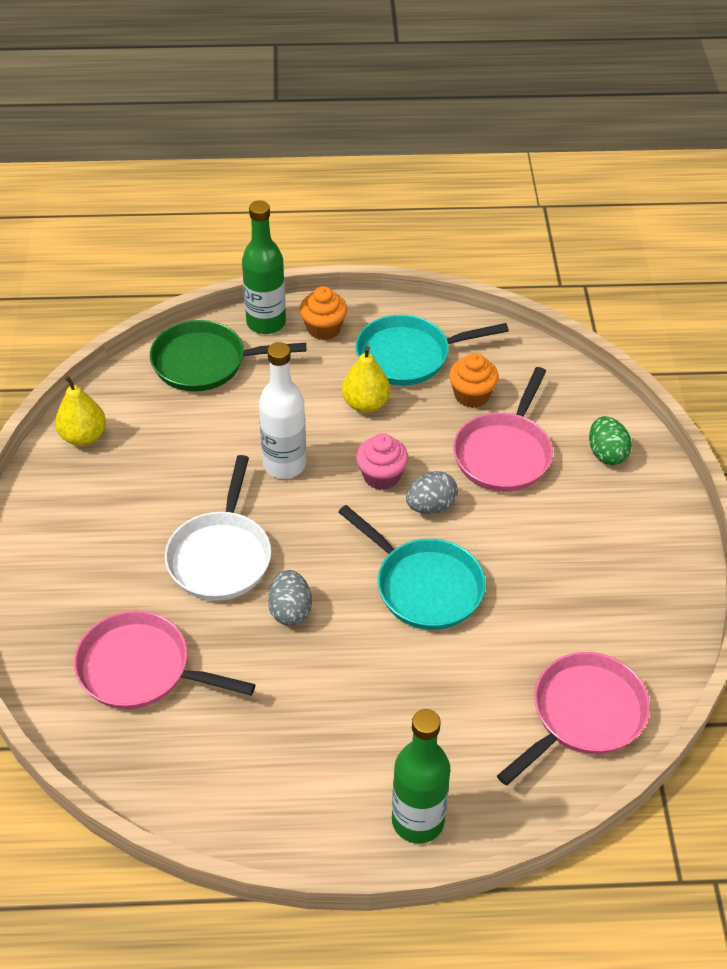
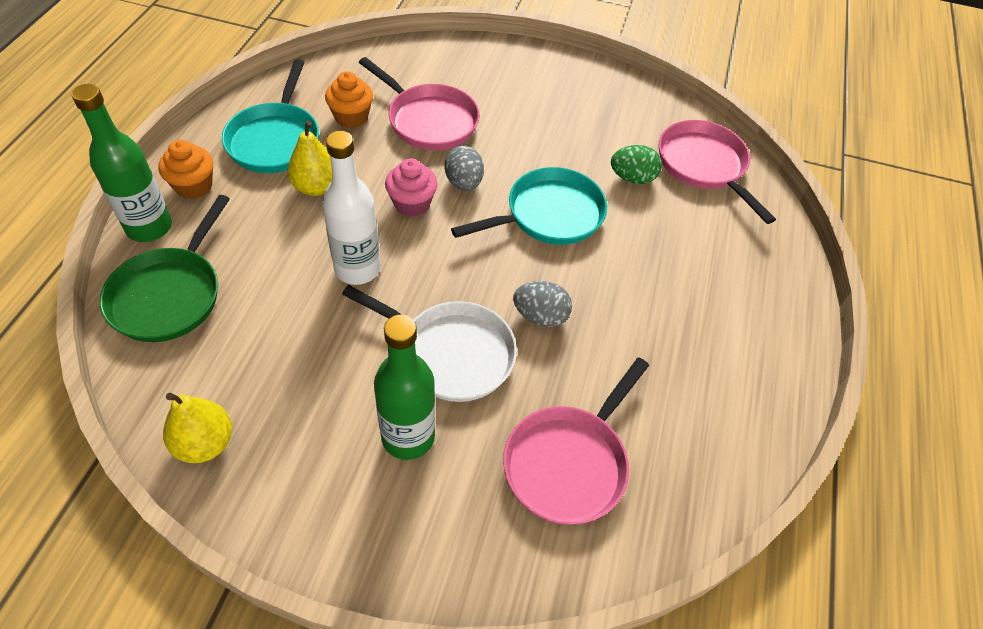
camera: 75 degrees left, 5 degrees up
(417, 821) = (781, 293): green bottle -> green bottle (408, 437)
(606, 454) = (461, 67): green egg -> green egg (632, 178)

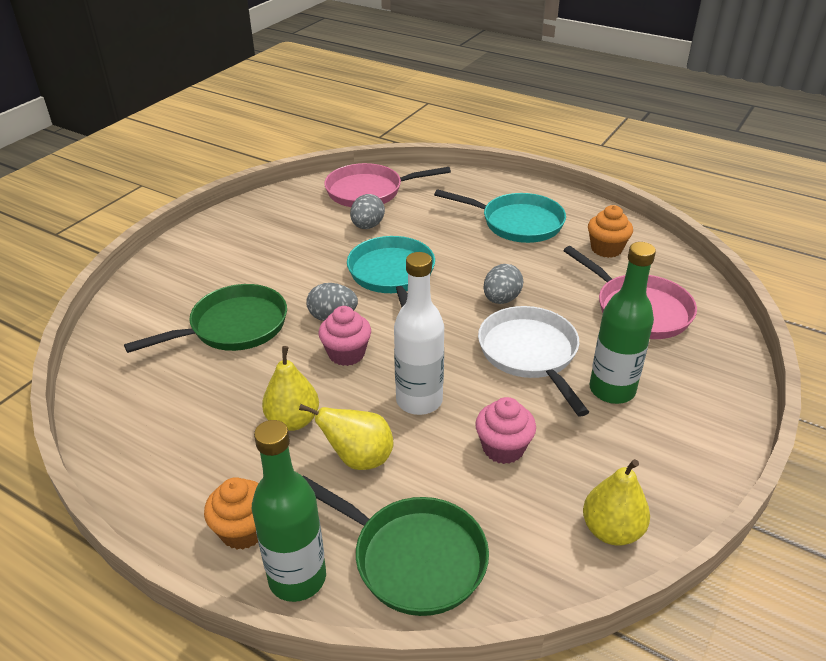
camera: 70 degrees left, 15 degrees down
(275, 139) = (198, 448): turquoise pan -> turquoise pan (517, 223)
(276, 239) = (358, 459): none -> yellow pear
(303, 343) = (503, 448): none -> pink cupcake
(351, 117) = (196, 382): orange cupcake -> orange cupcake (606, 249)
(428, 120) = (233, 327): pink pan -> green pan
(450, 353) = (530, 354): white pan -> white pan turned 60 degrees counterclockwise
(632, 178) = (367, 226): green egg -> grey egg

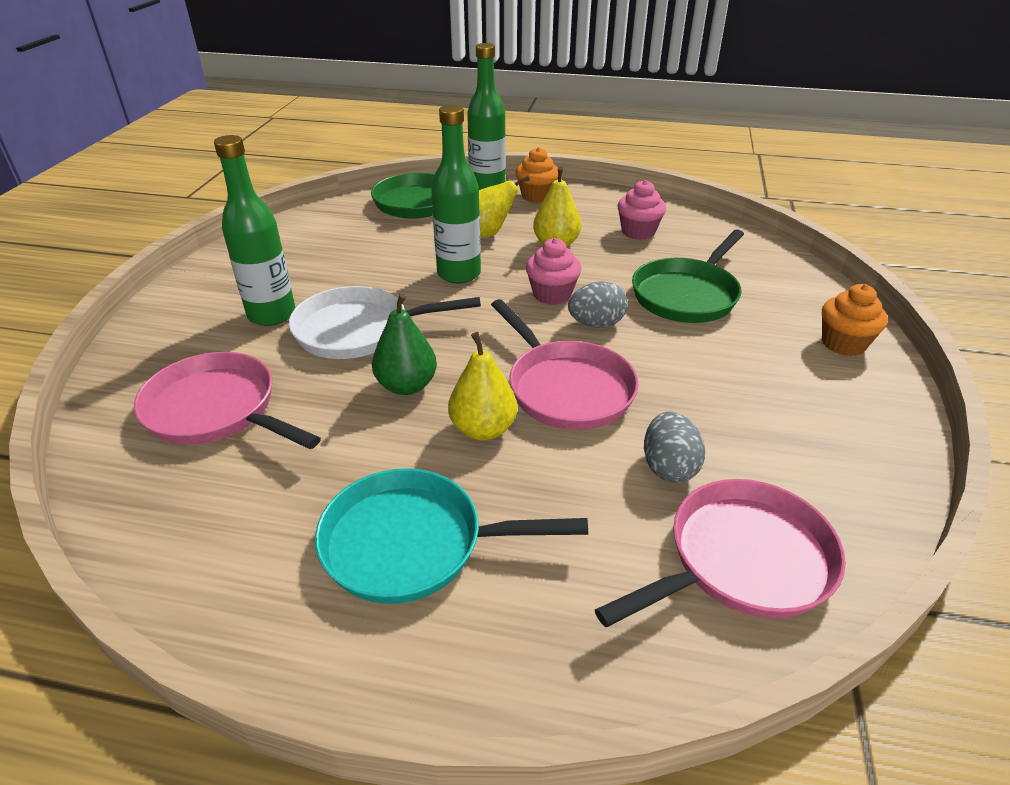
camera: 160 degrees right, 0 degrees up
(392, 276) = (566, 388): turquoise pan -> pink pan
(419, 401) = (459, 274): white bottle -> green bottle
(501, 299) = (406, 386): grey egg -> green pear
(503, 448) = (374, 258): pink cupcake -> pink cupcake (638, 232)
(530, 354) = (359, 330): white pan -> white pan turned 120 degrees clockwise
(606, 249) = (243, 516): orange cupcake -> orange cupcake (843, 344)
(611, 530) = (287, 233): yellow pear -> yellow pear (483, 429)

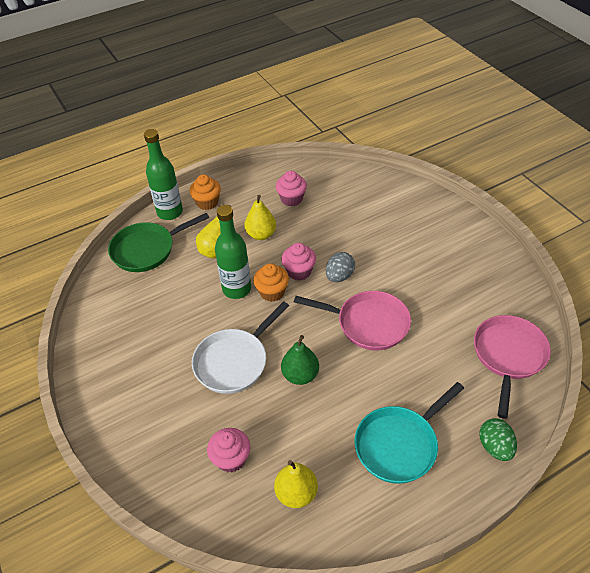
camera: 40 degrees left, 10 degrees up
(217, 410) = (231, 458): pink pan -> pink cupcake
(272, 315) = (173, 386): green bottle -> none
(483, 429) = (361, 371): yellow pear -> yellow pear (296, 493)
(549, 665) = (495, 447): none -> green egg
(668, 467) = (447, 334): grey egg -> none
(687, 294) = (358, 229): green pan -> none
(843, 344) = (445, 218): orange cupcake -> orange cupcake (272, 292)

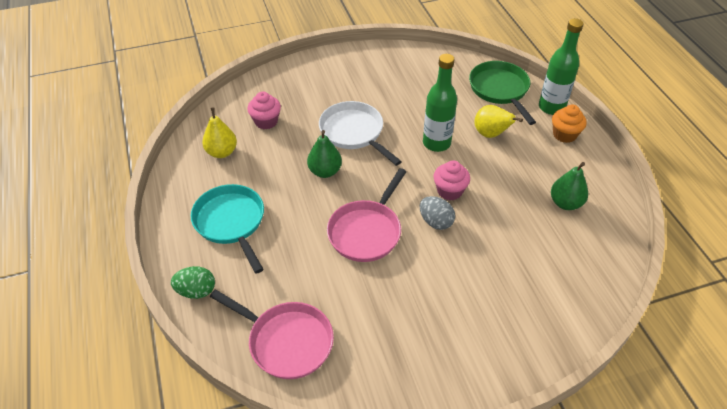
camera: 100 degrees right, 0 degrees up
(261, 234) = (509, 169): yellow pear -> none
(272, 292) = (426, 167): orange cupcake -> none
(291, 199) = (565, 203): pink cupcake -> green pear

